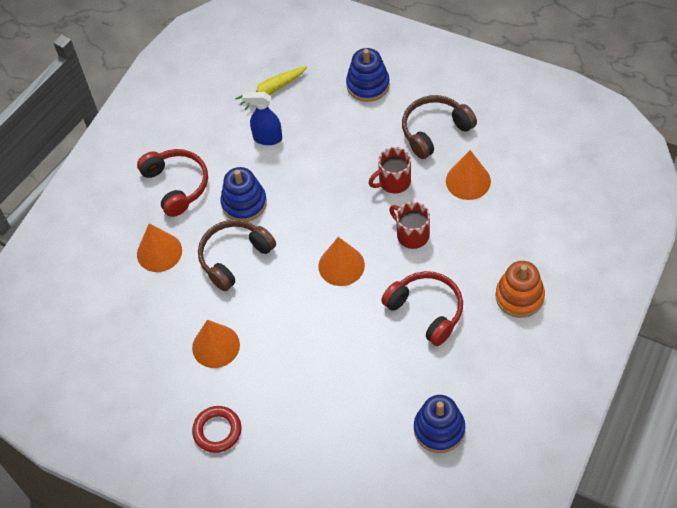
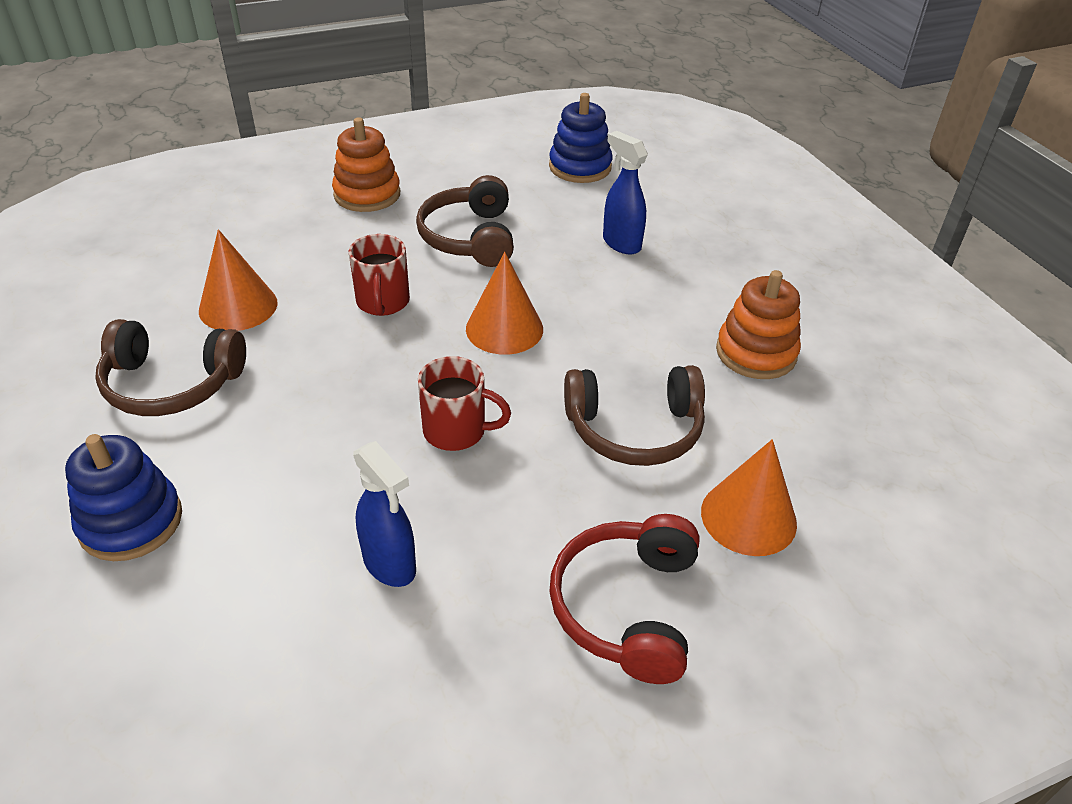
camera: 145 degrees left, 15 degrees down
(216, 346) = (756, 353): orange cone -> orange stacking toy
(217, 431) = (821, 283): red ring -> none
(244, 203) = (543, 490): blue stacking toy -> none
(272, 90) = (269, 653): yellow carrot -> none
(347, 374) = (621, 243): none -> blue spray bottle
(393, 182) = (315, 366): red mug -> red mug (457, 431)
(426, 311) = (470, 237): red headphones -> brown headphones

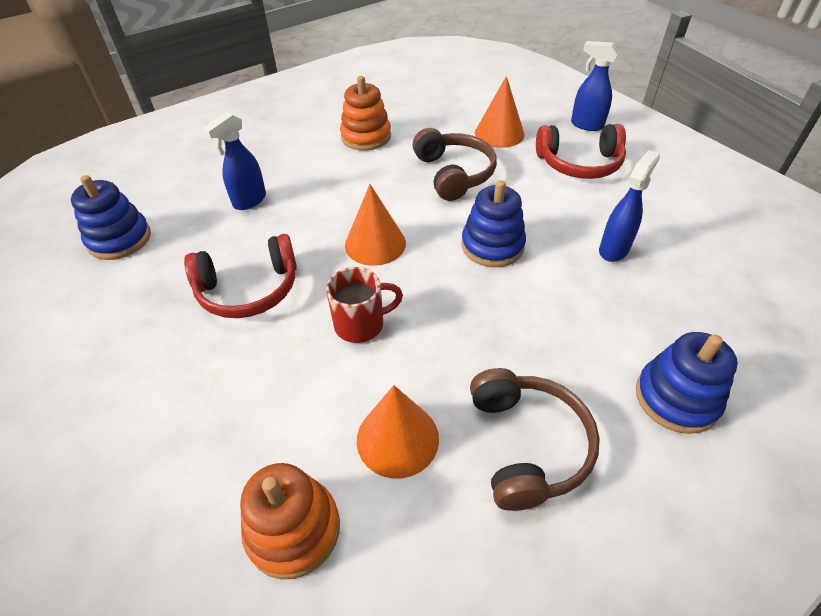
camera: 100 degrees left, 5 degrees up
(367, 194) = (165, 394): orange stacking toy -> orange stacking toy (293, 529)
(457, 431) = (492, 246): red mug -> blue stacking toy
(470, 237) = (248, 289): brown headphones -> red headphones
(767, 675) = (586, 125): none -> blue spray bottle

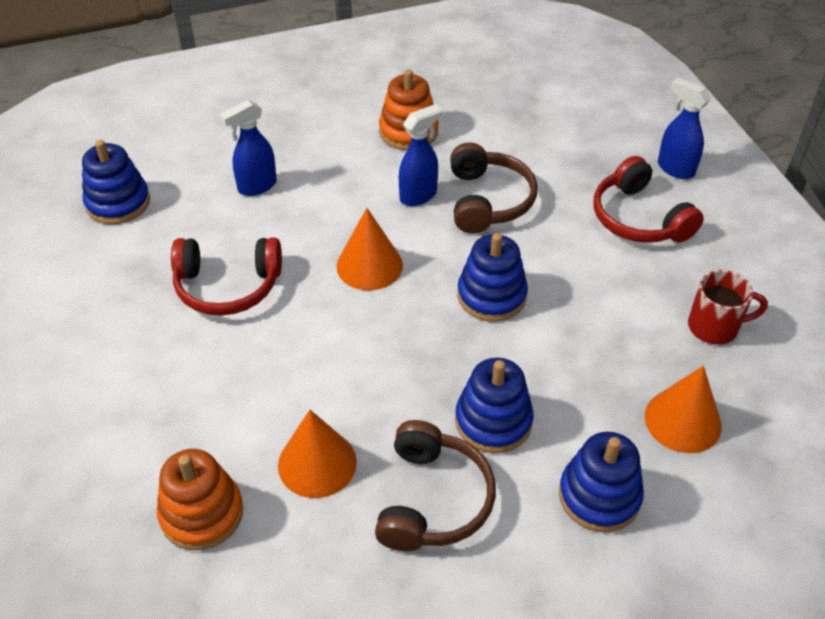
camera: 15 degrees right, 0 degrees up
(361, 324) = (323, 348): red mug -> red mug (715, 327)
(499, 133) = (564, 159): orange cone -> orange cone (682, 420)
(546, 353) = (493, 421): none -> blue stacking toy
(579, 163) = (639, 218): red headphones -> red headphones turned 45 degrees clockwise
(614, 249) = (622, 330): blue spray bottle -> blue spray bottle (418, 195)

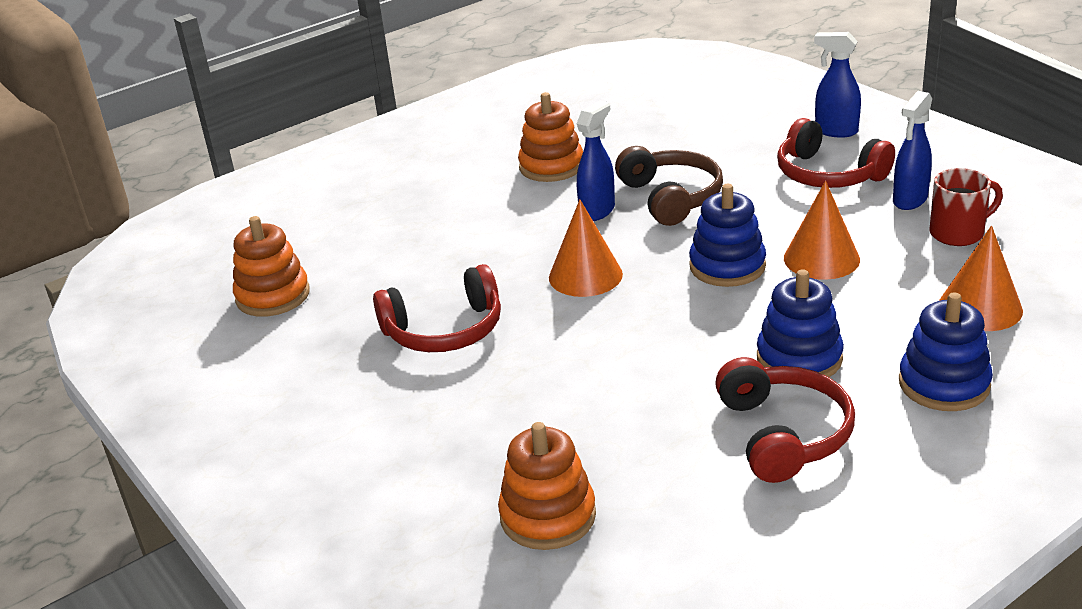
camera: 15 degrees left, 15 degrees down
(118, 203) = (273, 296): blue stacking toy -> orange stacking toy
(257, 186) = (420, 246): blue spray bottle -> blue spray bottle (909, 200)
(317, 463) = (643, 441): orange cone -> orange cone (821, 258)
(432, 499) = (783, 434): brown headphones -> red headphones

